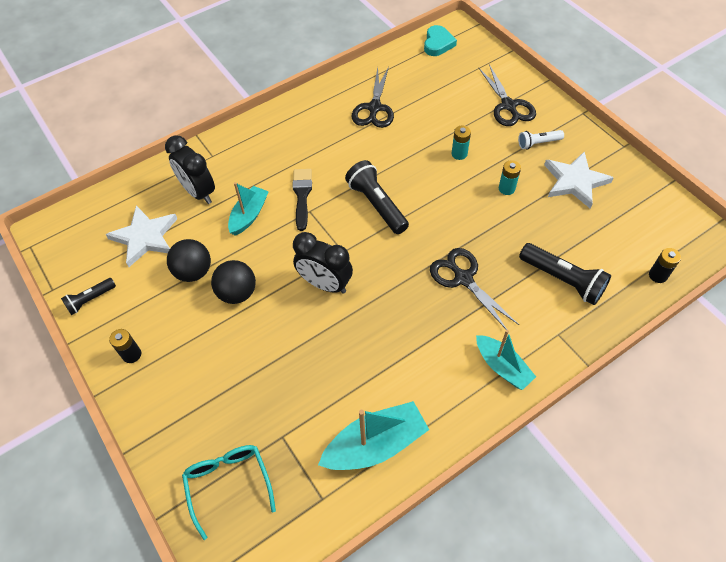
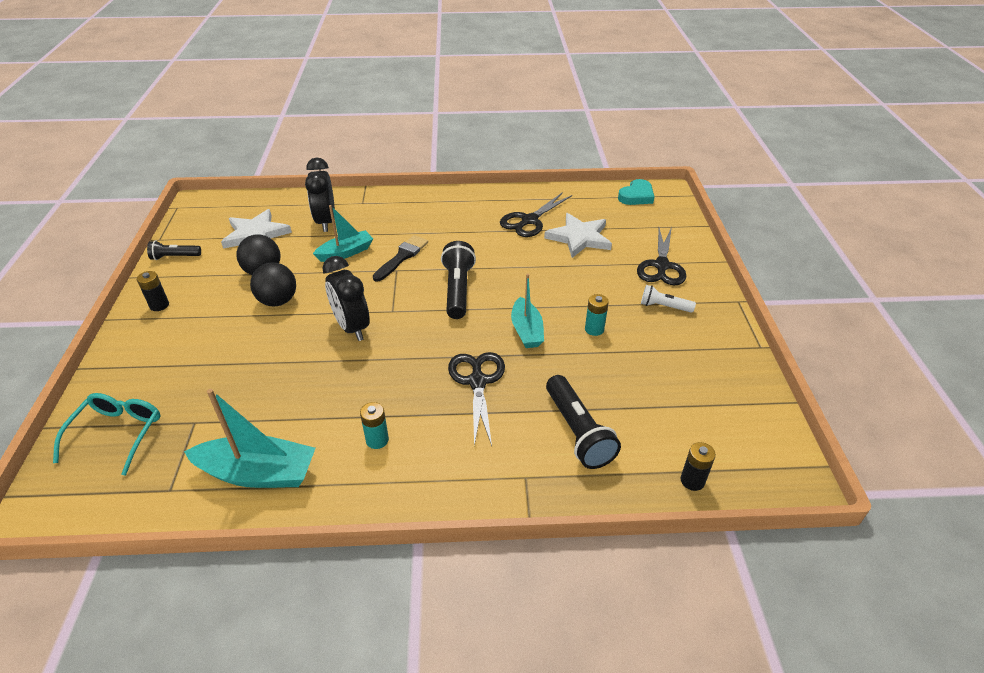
camera: 30 degrees right, 15 degrees down
(459, 154) = (574, 283): turquoise battery -> turquoise battery (377, 440)
(502, 367) = (439, 475): turquoise boat -> turquoise boat (526, 331)
(575, 181) = (674, 354): white star -> white star (579, 238)

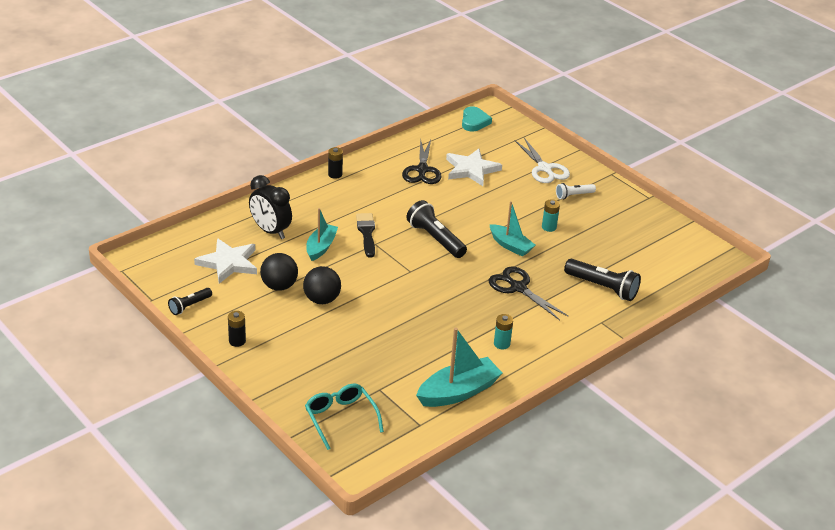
camera: 40 degrees left, 5 degrees down
(352, 327) = (398, 293): black clock -> none
(661, 266) = (544, 168): black scissors -> white scissors
(692, 481) = (681, 284): black battery -> black battery (335, 174)

